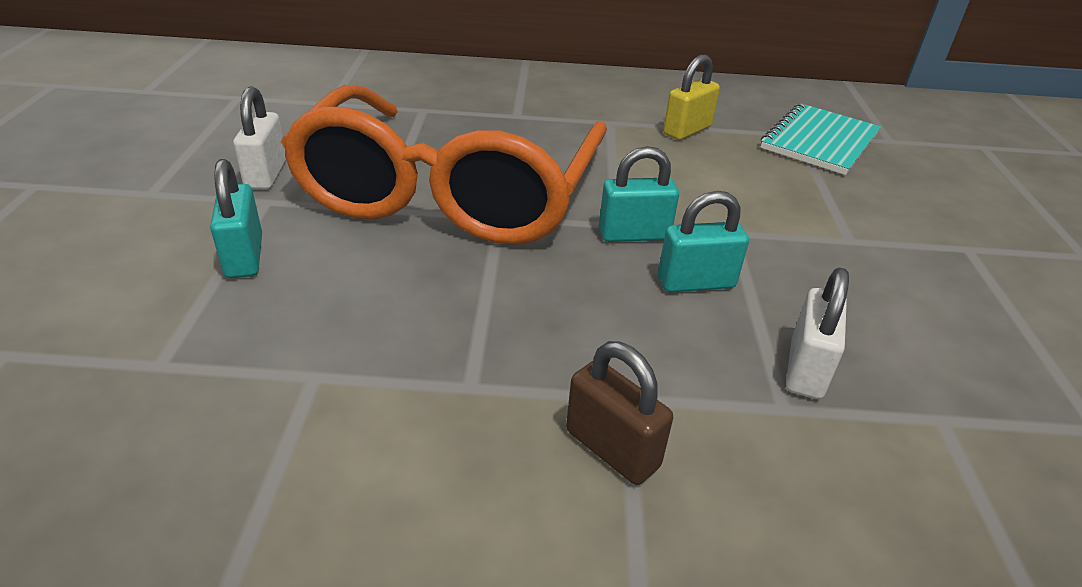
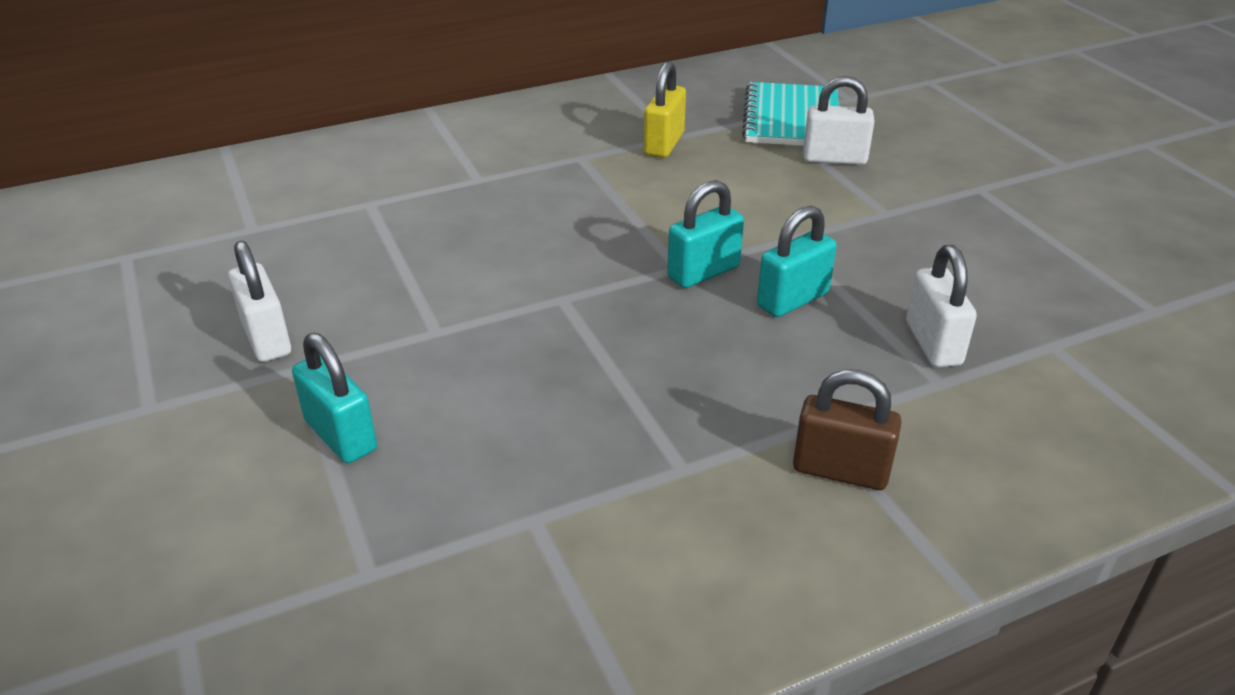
camera: 25 degrees left, 0 degrees up
(449, 194) = (491, 292): orange glasses -> none
(834, 182) = (834, 159): none -> white padlock

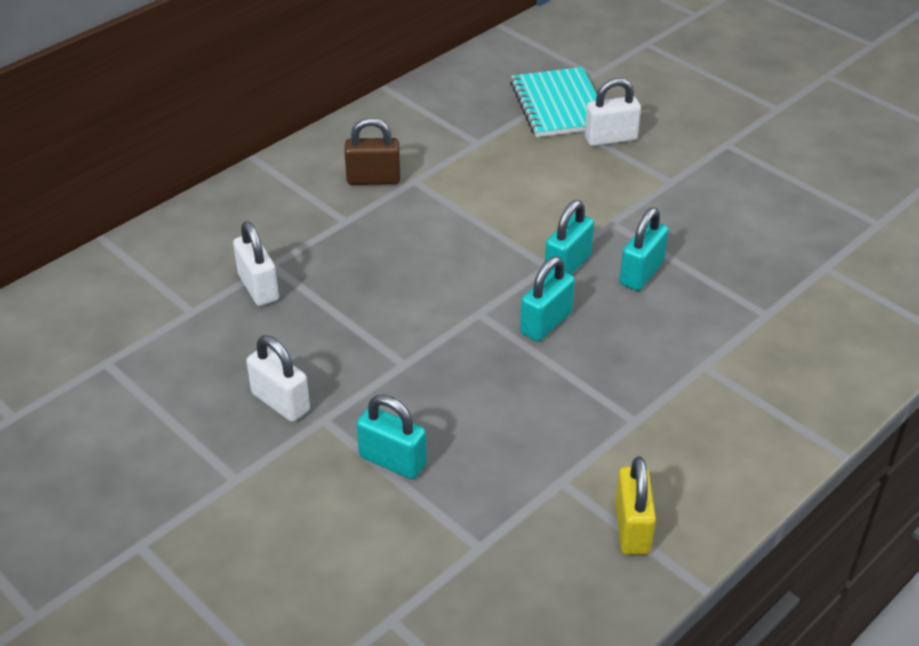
camera: 20 degrees left, 5 degrees up
(637, 327) = (546, 323): none -> turquoise padlock
(664, 144) = (473, 153): yellow padlock -> yellow padlock (632, 528)
(840, 470) = (733, 394): brown padlock -> brown padlock (373, 179)
(933, 343) = (749, 285): white padlock -> white padlock (258, 288)

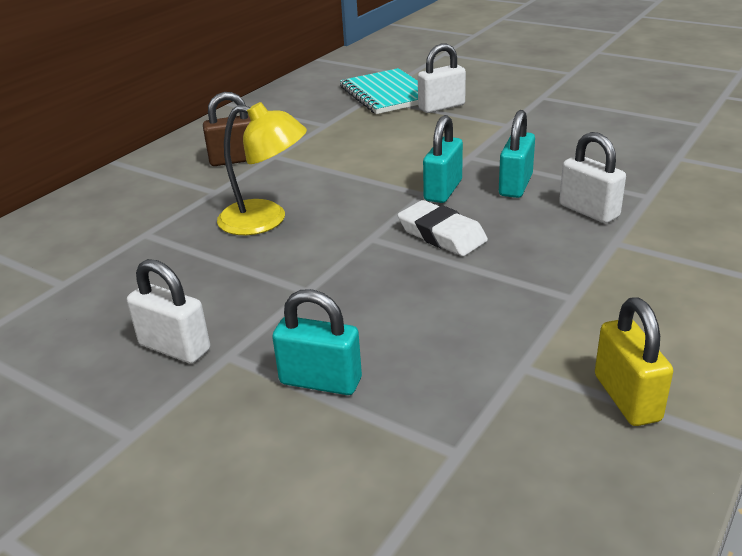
camera: 10 degrees left, 10 degrees down
(258, 288) = (133, 253): white padlock -> white padlock (588, 211)
(386, 270) = (266, 220): none -> yellow lamp
(546, 323) = (442, 234): turquoise padlock -> white eraser

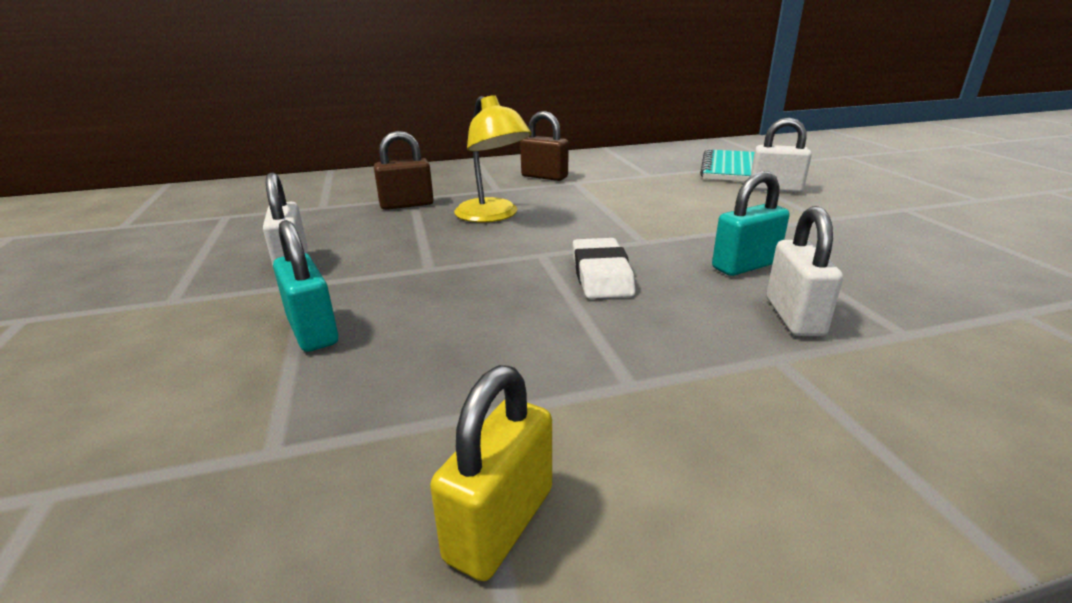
camera: 40 degrees right, 5 degrees down
(156, 243) = (407, 205): none -> brown padlock
(443, 190) = (664, 245): turquoise padlock -> none

